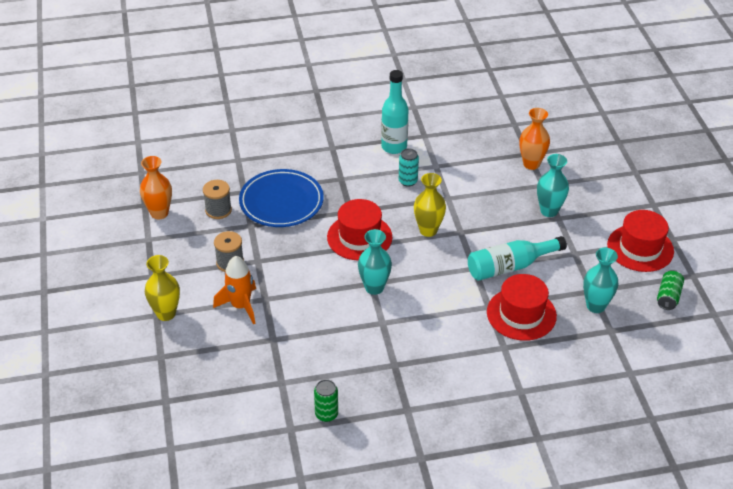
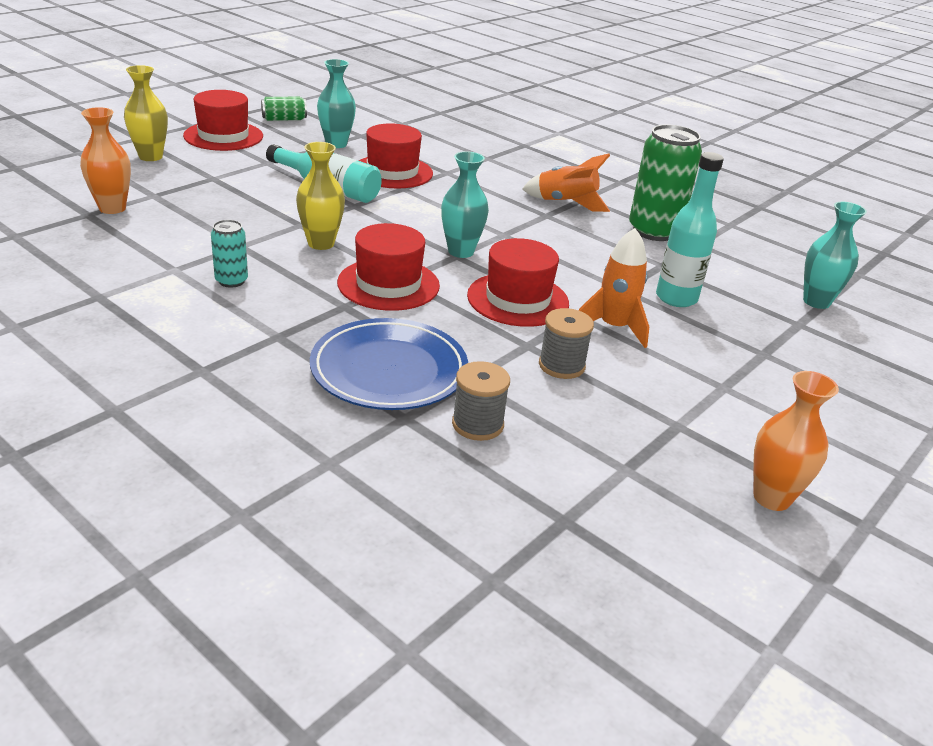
camera: 130 degrees left, 10 degrees down
(159, 213) = (561, 488): orange vase -> orange vase (771, 498)
(166, 313) = (710, 379): yellow vase -> yellow vase (150, 157)
(301, 282) = (518, 299): none -> red hat
(326, 414) = (654, 231): green can -> green can, size x2.00
(394, 147) = (152, 313): turquoise bottle -> turquoise bottle (676, 298)
(405, 390) = (566, 203): none -> orange rocket
(549, 211) = (205, 184): turquoise vase -> turquoise vase (816, 302)

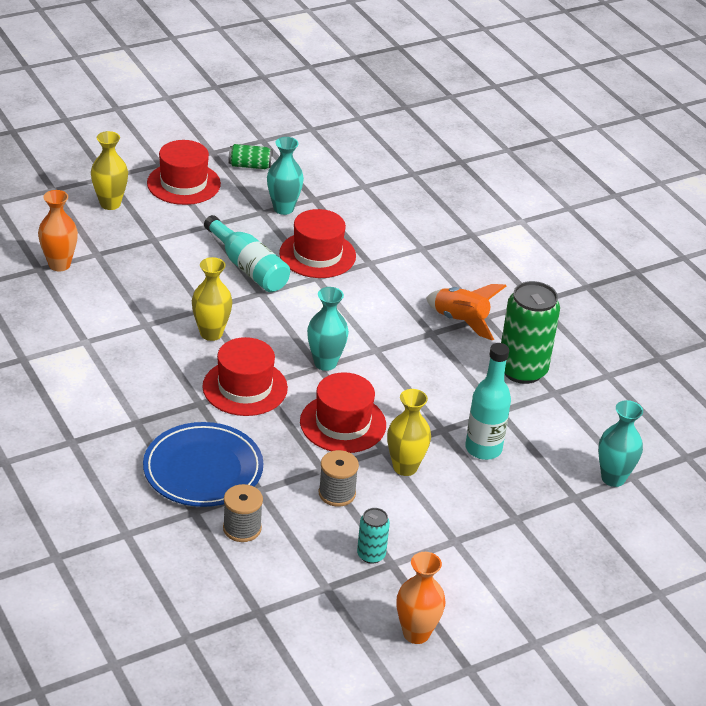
camera: 20 degrees right, 5 degrees up
(231, 281) = (124, 361): turquoise can -> turquoise can (371, 555)
(614, 328) = (405, 467): orange rocket -> yellow vase

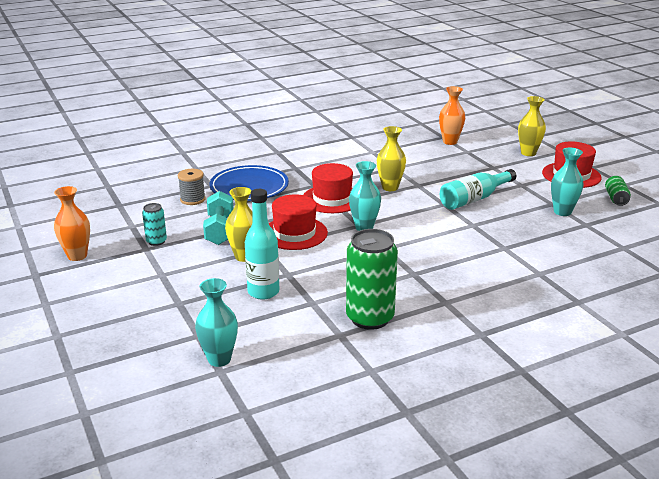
camera: 95 degrees right, 10 degrees down
(317, 255) = (504, 225): red hat -> none
(337, 493) = (220, 230): grey spool -> turquoise dumbbell
(461, 321) = (435, 289): orange rocket -> none

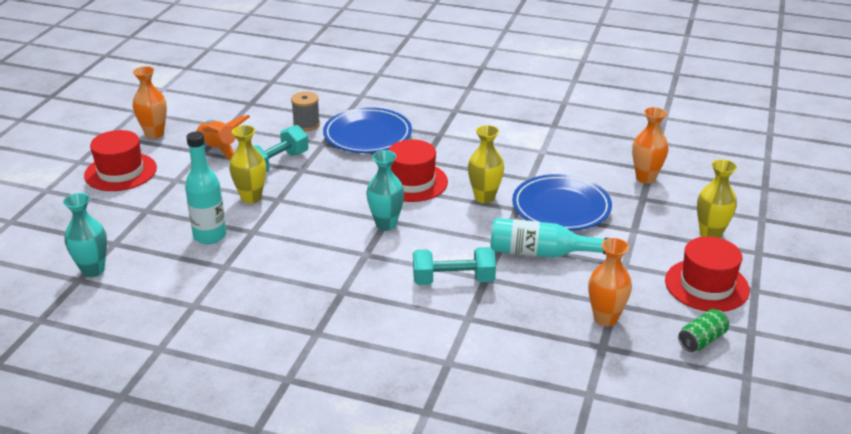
camera: 45 degrees right, 5 degrees up
(156, 241) = (219, 149): turquoise can -> orange rocket
(294, 233) = (323, 198): red hat -> red hat (120, 172)
(370, 318) = (237, 307): green can -> none
(438, 173) = (561, 207): none -> blue plate
(460, 235) = (453, 280): none -> turquoise dumbbell
(562, 212) = (605, 318): turquoise vase -> orange vase

